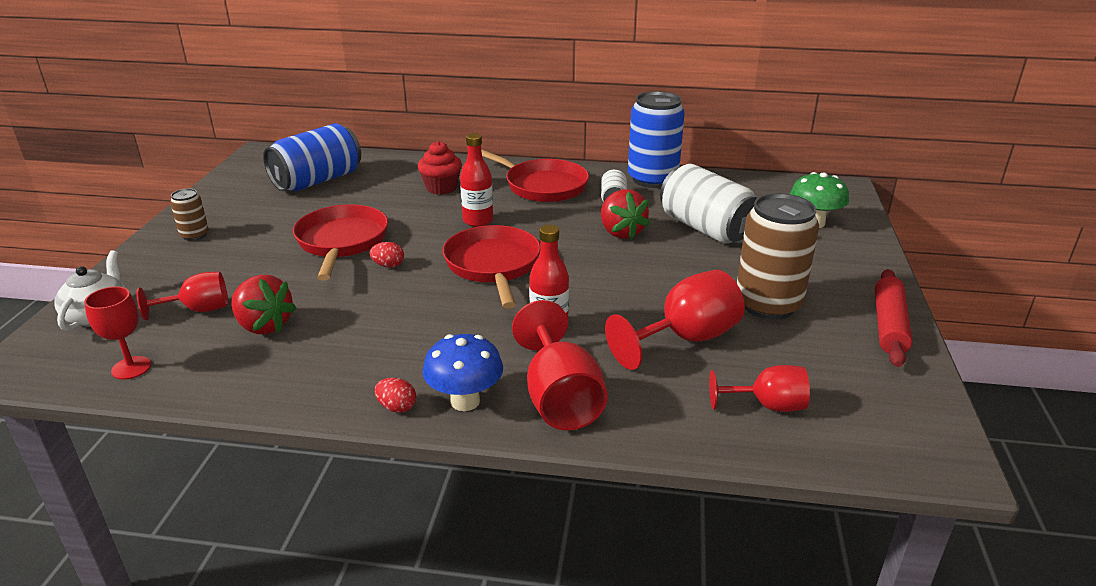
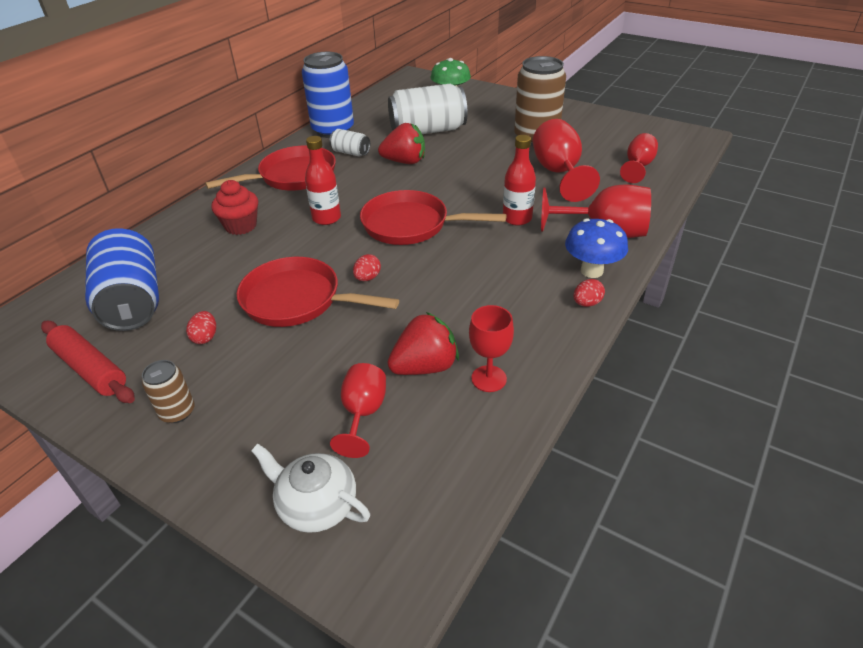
camera: 65 degrees left, 10 degrees up
(131, 368) = (450, 470): red goblet -> red goblet (489, 378)
(281, 219) = (205, 337): none -> red egg
(889, 325) = (578, 112): red rolling pin -> red rolling pin (90, 369)

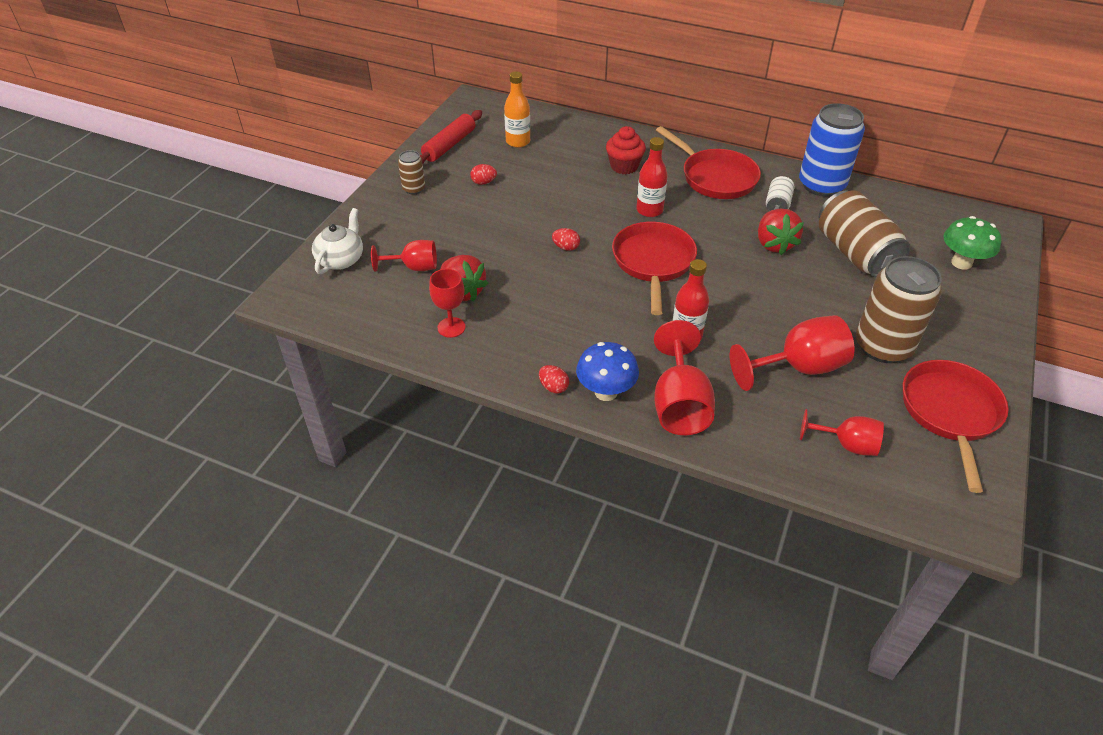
camera: 80 degrees right, 5 degrees up
(133, 301) = (518, 142): blue can -> orange bottle
(297, 300) = (531, 216): red pan -> red pan (950, 413)
(427, 131) = (855, 253): white can -> brown can

